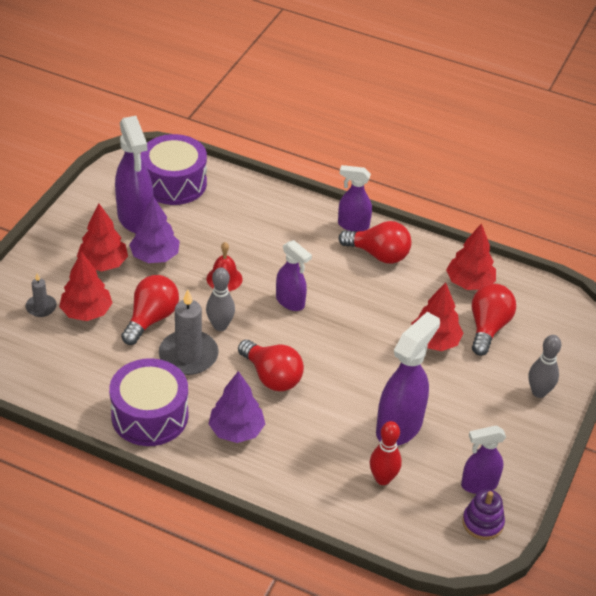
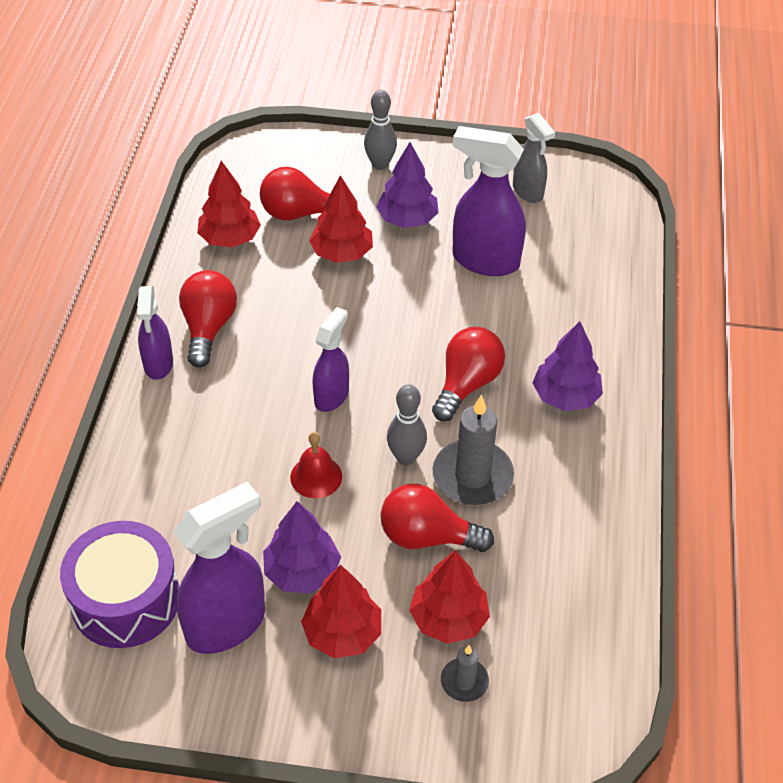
camera: 105 degrees left, 5 degrees up
(150, 415) = (589, 486): purple drum -> none
(383, 479) = (562, 261): red bowling pin -> none
(463, 391) = (407, 219): none -> purple tree
(478, 484) = (528, 192): purple spray bottle -> grey spray bottle
(482, 523) = (573, 183): purple stacking toy -> none

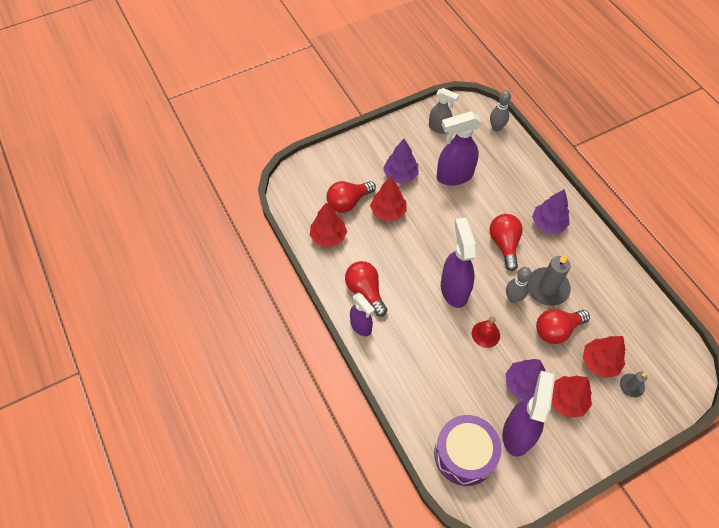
camera: 35 degrees left, 10 degrees up
(331, 396) = (454, 289): purple spray bottle -> purple spray bottle, size x1.64
(380, 164) = (360, 152): grey bowling pin -> grey bowling pin (496, 128)

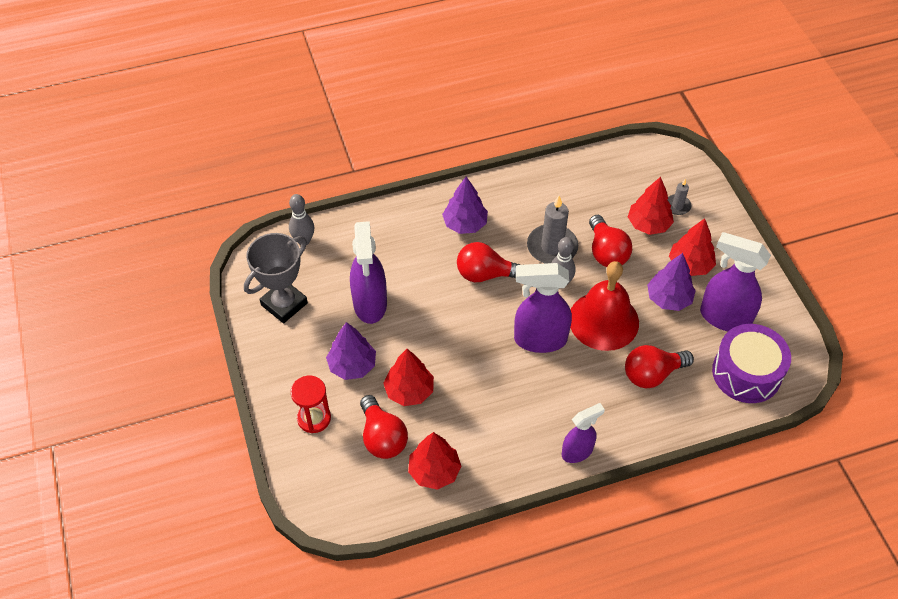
camera: 80 degrees left, 5 degrees down
(355, 162) = (314, 418): none -> red hourglass
(365, 291) = (527, 438): red light bulb -> red light bulb (652, 374)
(439, 128) = (284, 304): grey spray bottle -> grey trophy
(485, 334) = (603, 320): red bell -> red bell, size x2.05

